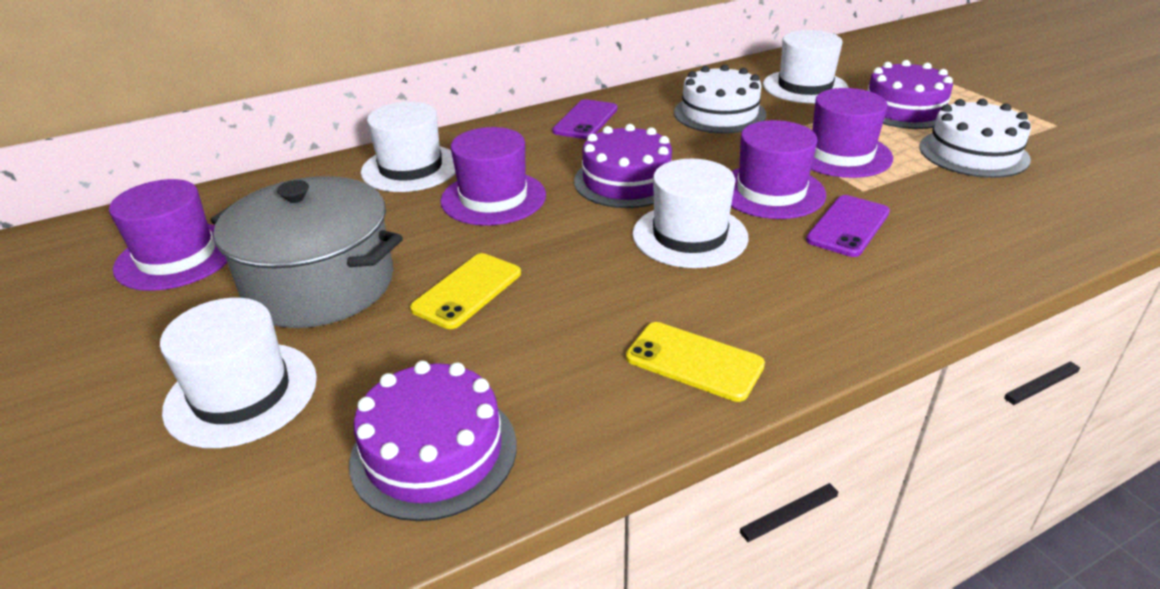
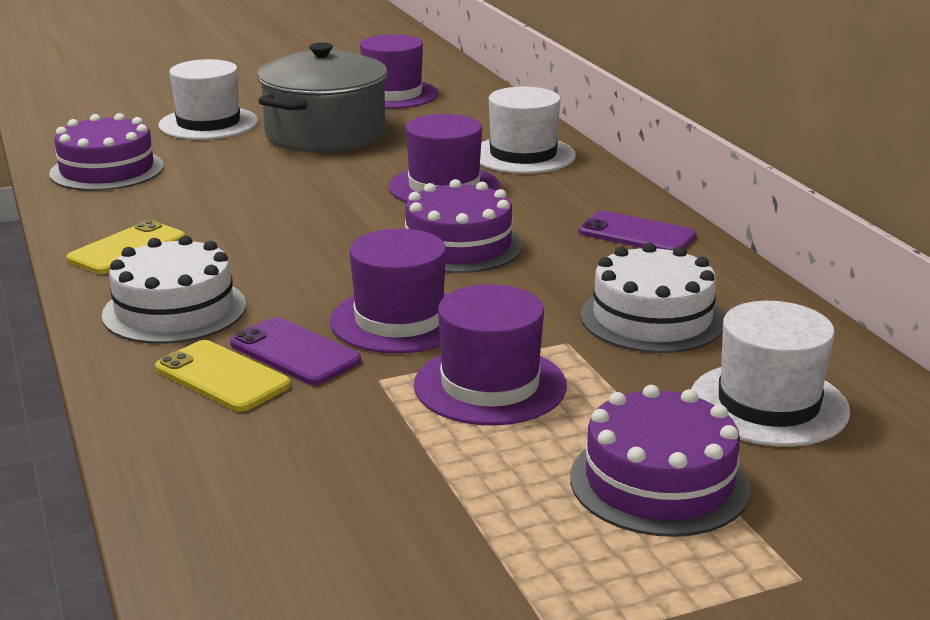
camera: 95 degrees right, 10 degrees down
(467, 291) = (284, 177): yellow phone -> yellow phone (222, 377)
(689, 235) = (323, 266): white hat -> none
(973, 153) = (462, 503): white cake -> white cake (174, 310)

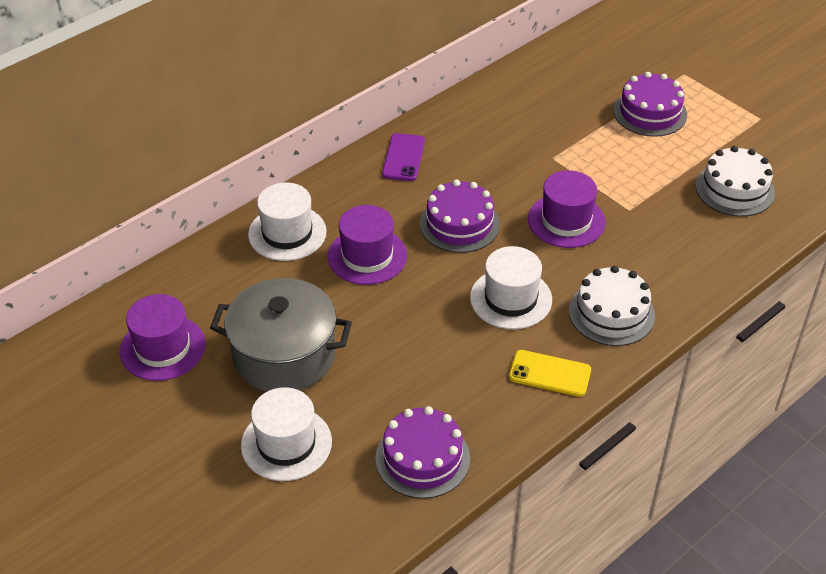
camera: 110 degrees left, 20 degrees up
(222, 377) = (664, 264): yellow phone -> none
(295, 352) = (623, 247): purple phone -> none
(490, 385) = (609, 173): purple hat -> none
(652, 318) = (508, 136): white cake -> white cake (734, 189)
(768, 404) = (569, 92): white hat -> white hat (511, 299)

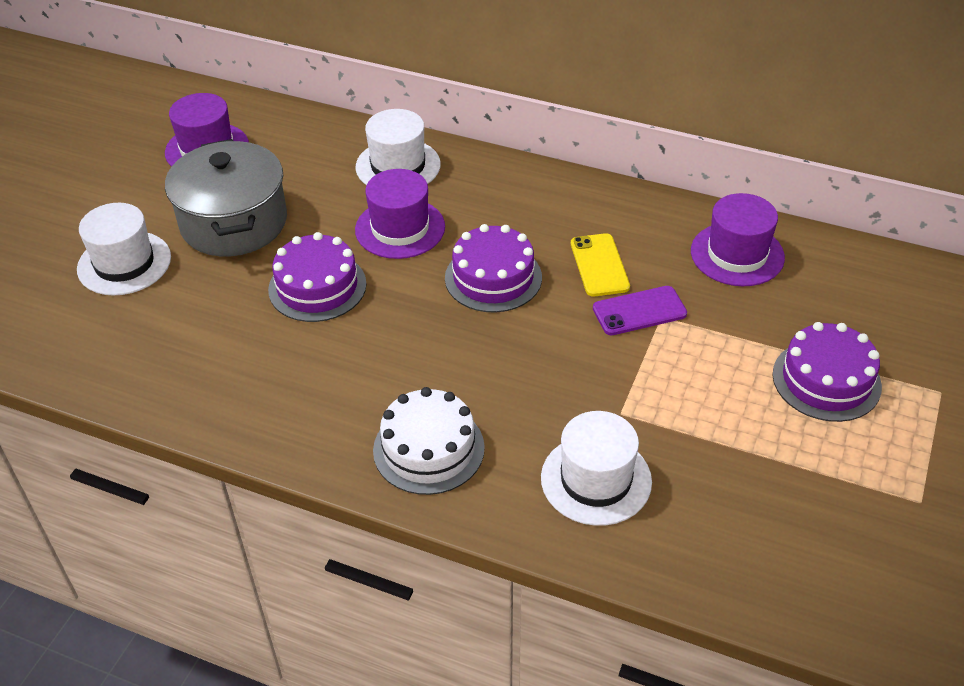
camera: 65 degrees right, 0 degrees up
(403, 157) = (568, 202): purple phone -> purple phone (639, 311)
(422, 458) = (141, 361): purple cake -> purple cake (317, 287)
(511, 299) = (401, 355): white hat -> white hat (596, 479)
(549, 373) = (303, 423): yellow phone -> yellow phone (599, 265)
(566, 221) = (560, 362): purple hat -> purple hat (737, 254)
(734, 189) = (742, 511): white cake -> none

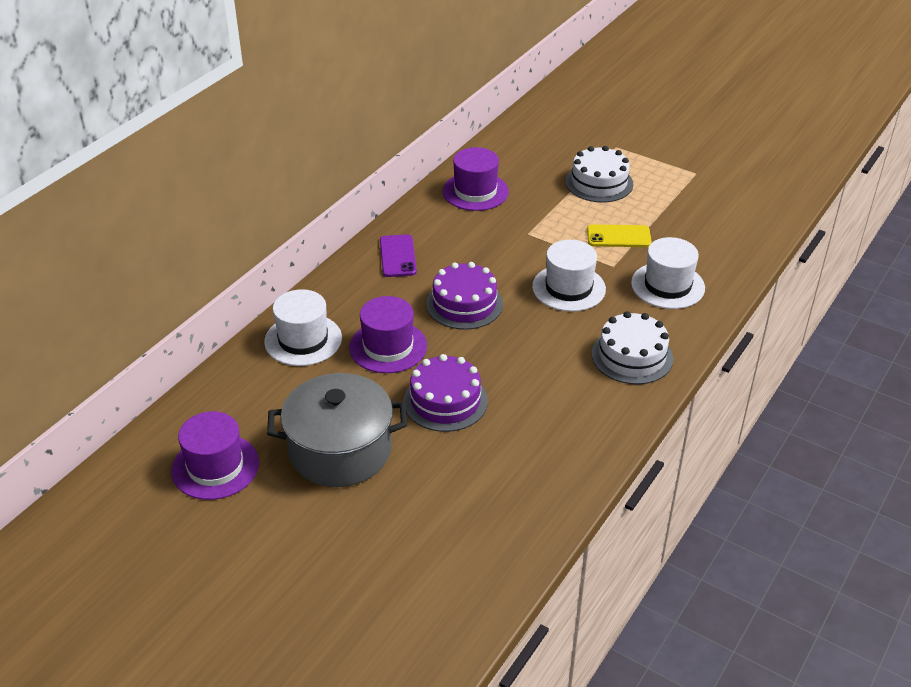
camera: 80 degrees left, 5 degrees down
(124, 263) = (371, 531): white hat -> white hat (568, 288)
(599, 265) = (467, 252): yellow phone -> yellow phone (618, 236)
(639, 311) = (519, 242): purple phone -> purple phone (397, 256)
(826, 380) = (599, 183): purple cake -> white cake

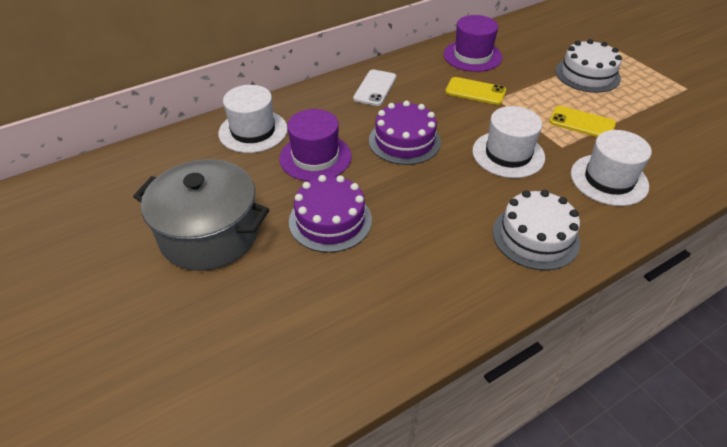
camera: 25 degrees right, 5 degrees up
(215, 467) = (104, 212): purple hat -> none
(397, 256) = (375, 88): purple phone -> white phone
(501, 231) = (475, 91): none -> yellow phone

